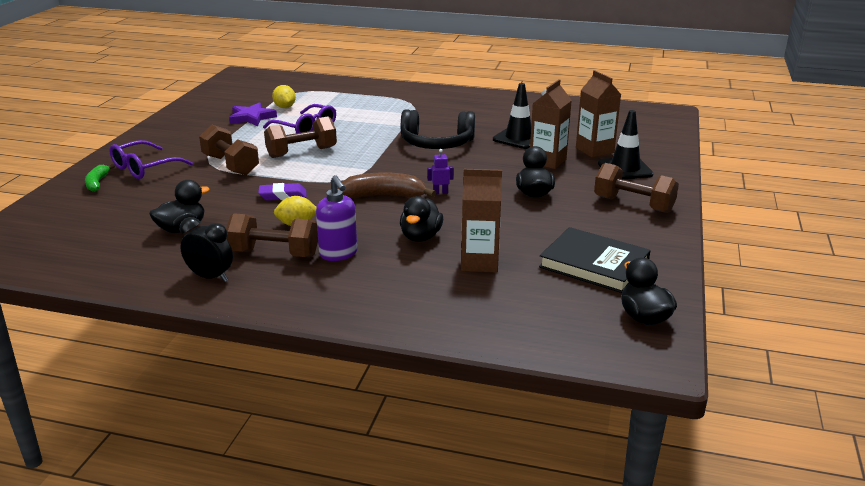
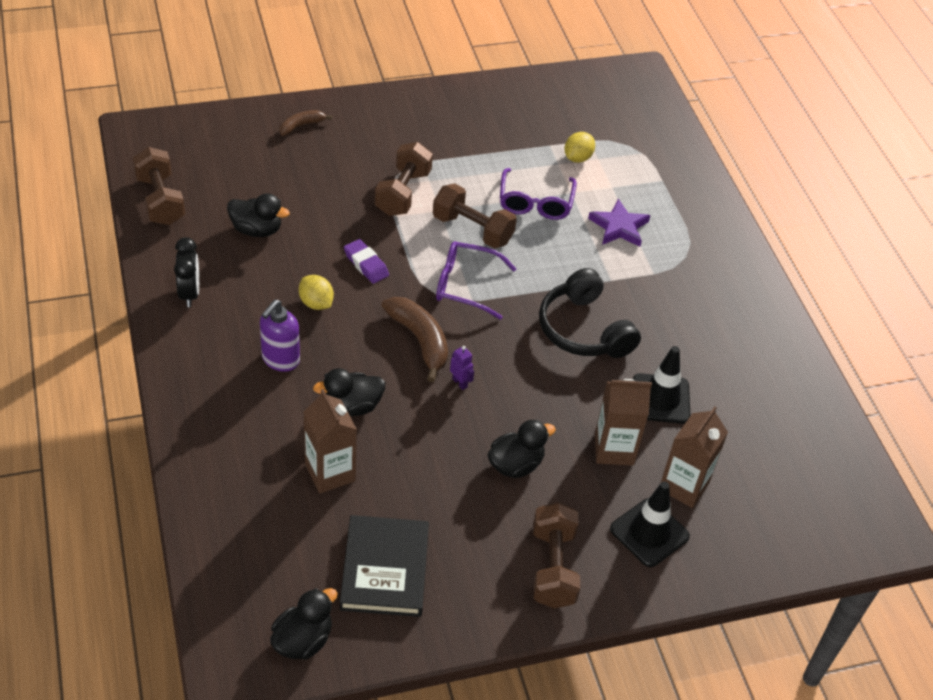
camera: 55 degrees right, 20 degrees up
(97, 183) = (301, 126): green banana -> brown banana
(144, 168) = (352, 138): purple glasses -> purple glasses (465, 285)
(251, 117) = (527, 147): purple star -> purple star (619, 227)
(274, 253) = (253, 314): brown dumbbell -> brown dumbbell (160, 200)

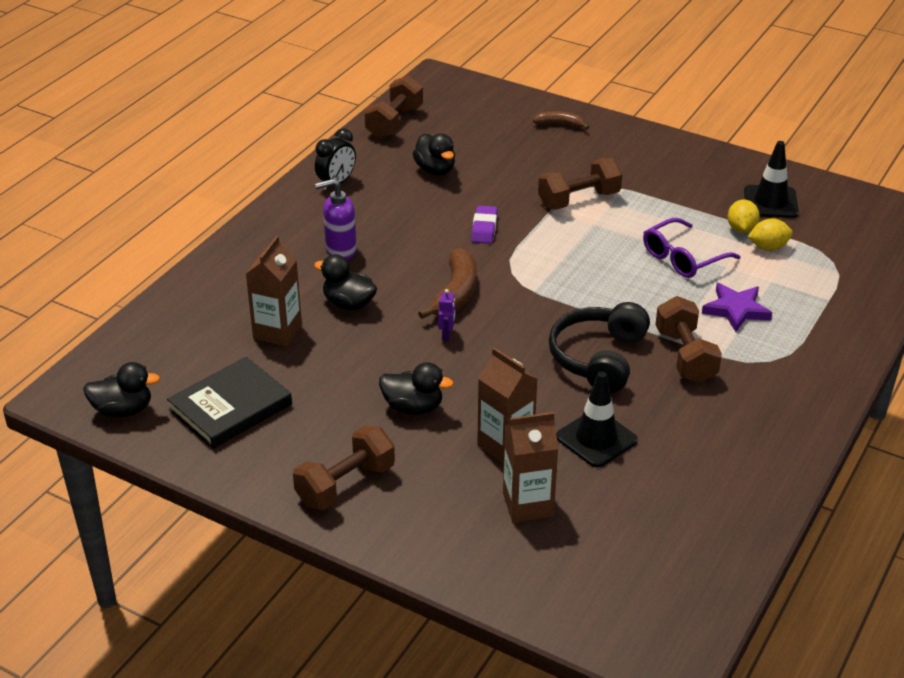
camera: 50 degrees right, 10 degrees down
(316, 303) = (413, 232): yellow lemon -> yellow lemon (741, 229)
(465, 285) = (542, 279): purple glasses -> none
(472, 230) = (601, 249): brown dumbbell -> brown dumbbell (685, 356)
(649, 533) = (452, 514): black traffic cone -> black traffic cone (770, 202)

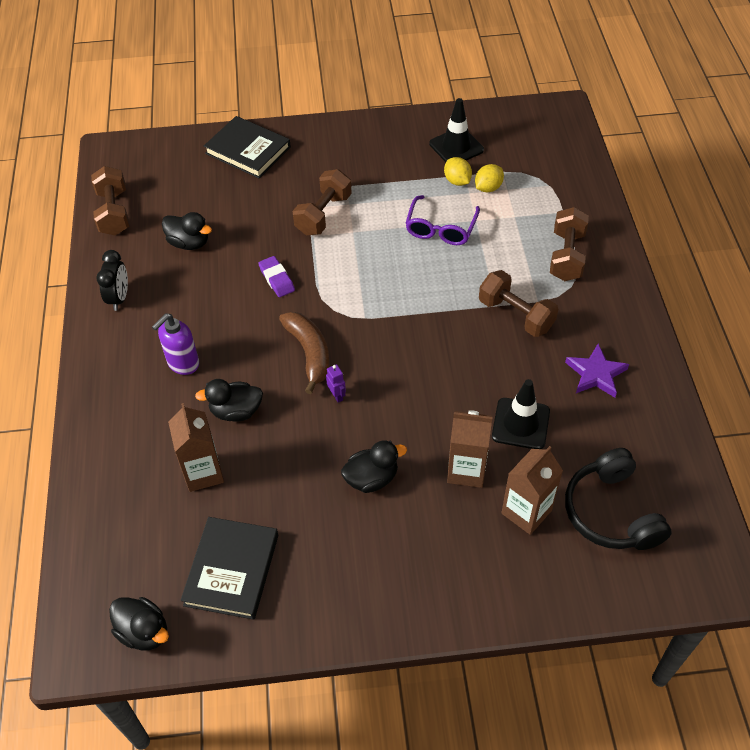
camera: 35 degrees left, 15 degrees up
(123, 410) = (144, 632): black duck -> black duck turned 75 degrees clockwise
(345, 485) = (386, 582): brown dumbbell -> brown dumbbell (566, 256)
(560, 125) = (248, 150): brown banana -> black book
(599, 358) = (461, 351): black headphones -> black headphones (611, 512)
(736, 310) = (514, 255): purple star -> purple star (596, 374)

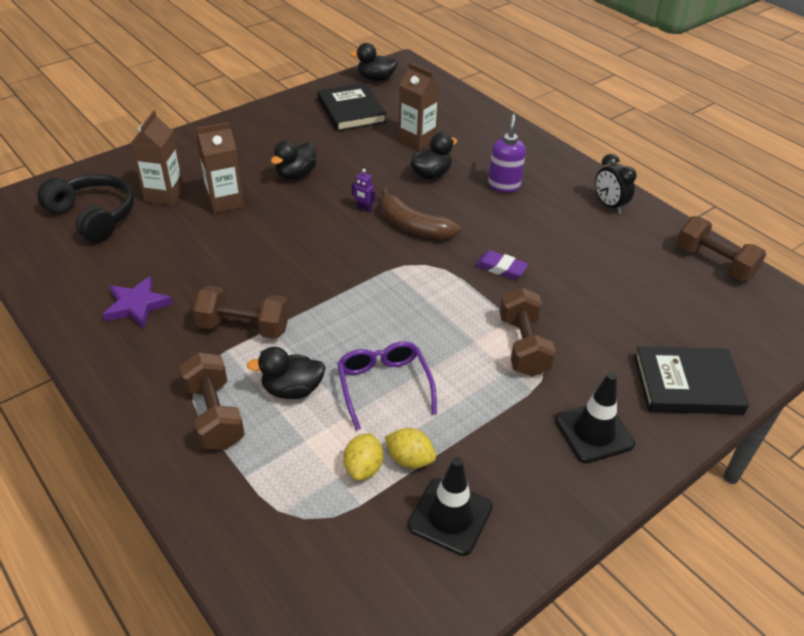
camera: 145 degrees right, 10 degrees down
(189, 243) = (614, 266): black duck -> black duck (292, 390)
(520, 424) = (194, 244): black traffic cone -> black traffic cone (594, 432)

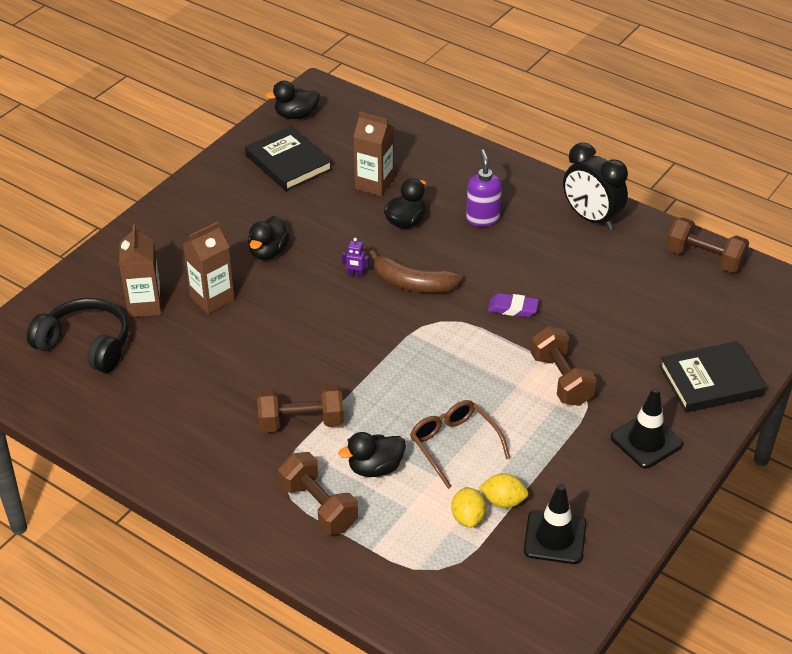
camera: 15 degrees left, 0 degrees up
(137, 305) = (187, 425): purple star -> none
(384, 386) = (454, 445): purple glasses -> brown glasses
(609, 205) = (591, 218): black clock -> black clock, size x1.55

